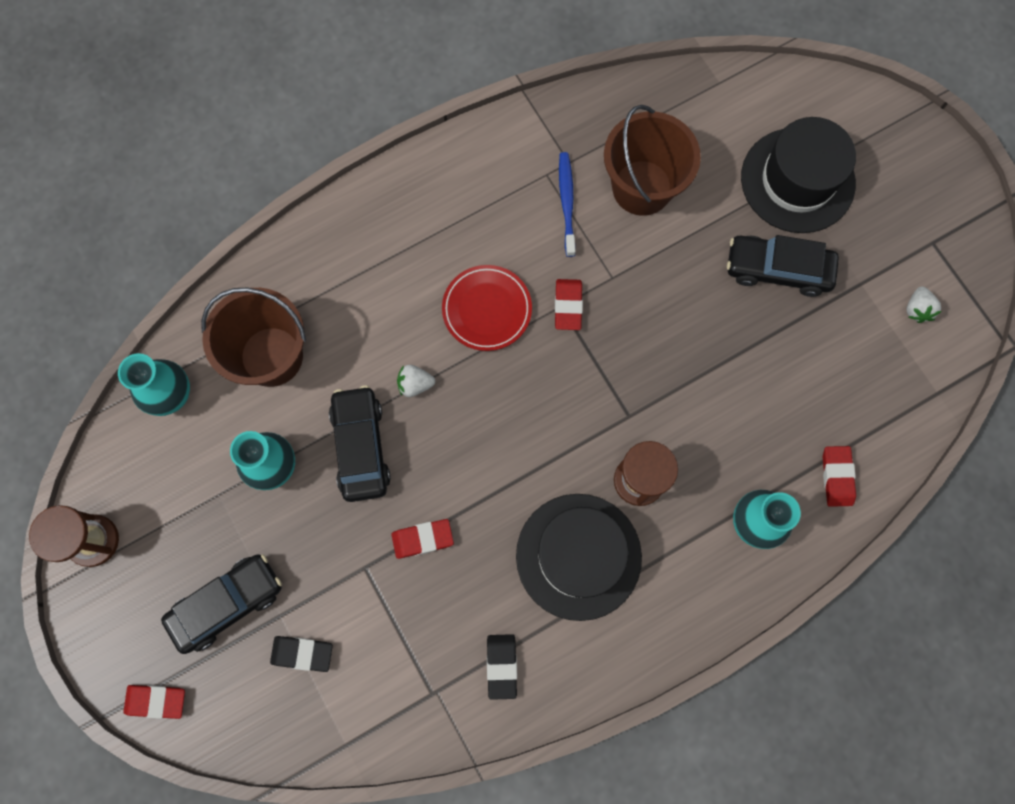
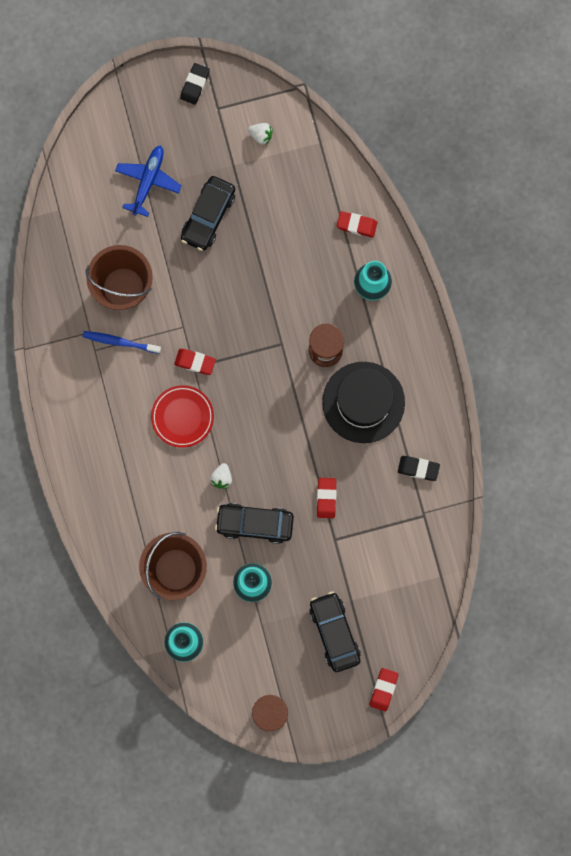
camera: 75 degrees left, 5 degrees up
(302, 653) = (378, 591): black eraser -> black eraser (195, 85)
(797, 180) = (148, 181): black hat -> blue plane

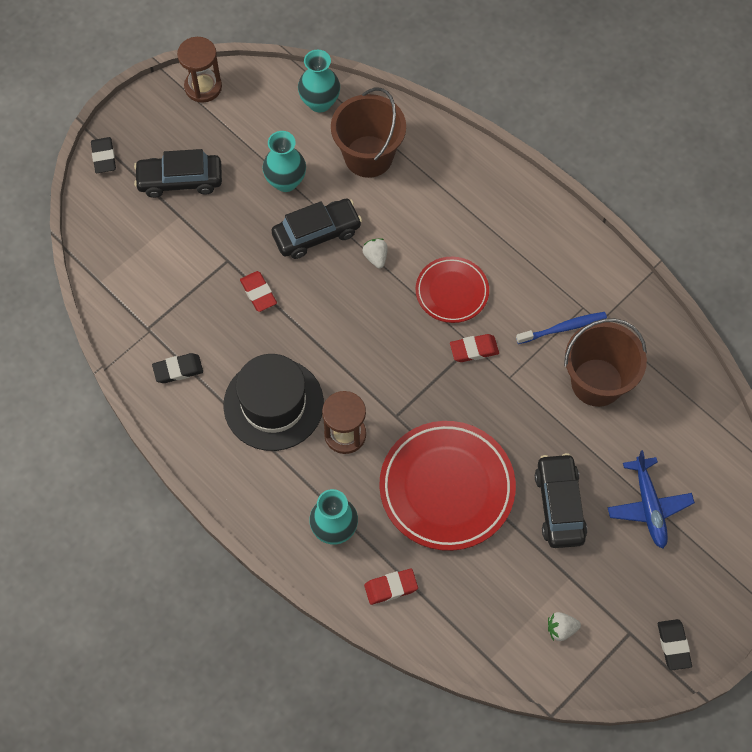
camera: 150 degrees right, 15 degrees down
(277, 271) = (447, 488): none -> red plate
(334, 632) = (180, 180): black car -> black car turned 135 degrees clockwise
(383, 689) = (104, 157): red eraser -> black eraser

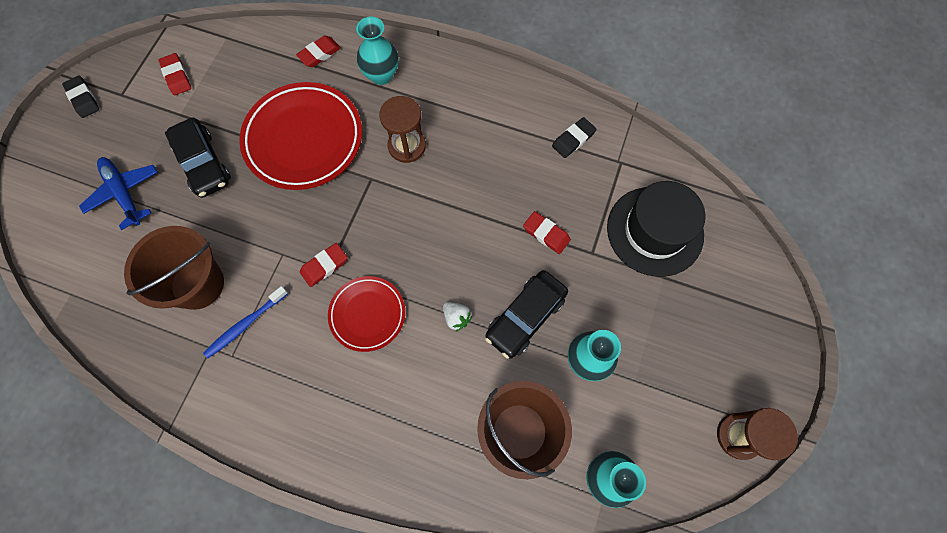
camera: 155 degrees right, 5 degrees up
(104, 157) = (775, 305): black eraser -> none
(180, 180) = (687, 313): black car -> none
(273, 404) = (479, 145): black hat -> black hat (655, 231)
(561, 629) = (177, 76): white strawberry -> red eraser

